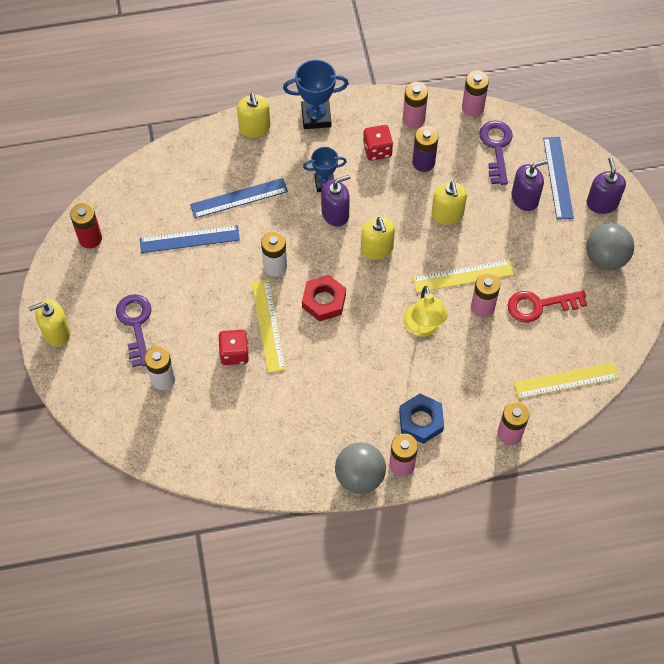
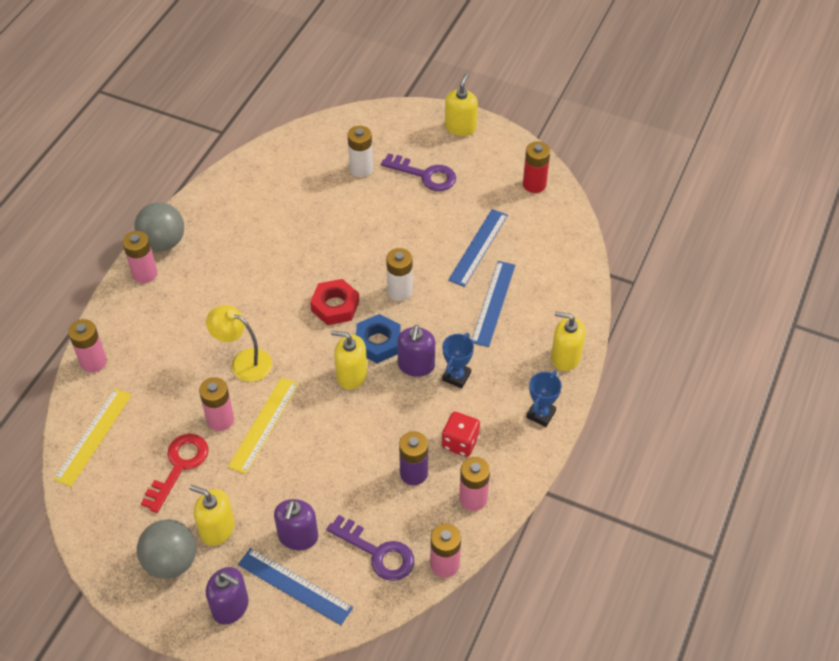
camera: 125 degrees right, 10 degrees down
(234, 353) = (342, 222): red dice -> none
(268, 325) = (347, 256): yellow ruler -> none
(316, 117) = (541, 414): blue trophy -> blue trophy, size x0.66
(421, 421) = (166, 308): blue nut -> blue nut (378, 342)
(447, 214) = (338, 455): yellow soap dispenser -> yellow soap dispenser (217, 529)

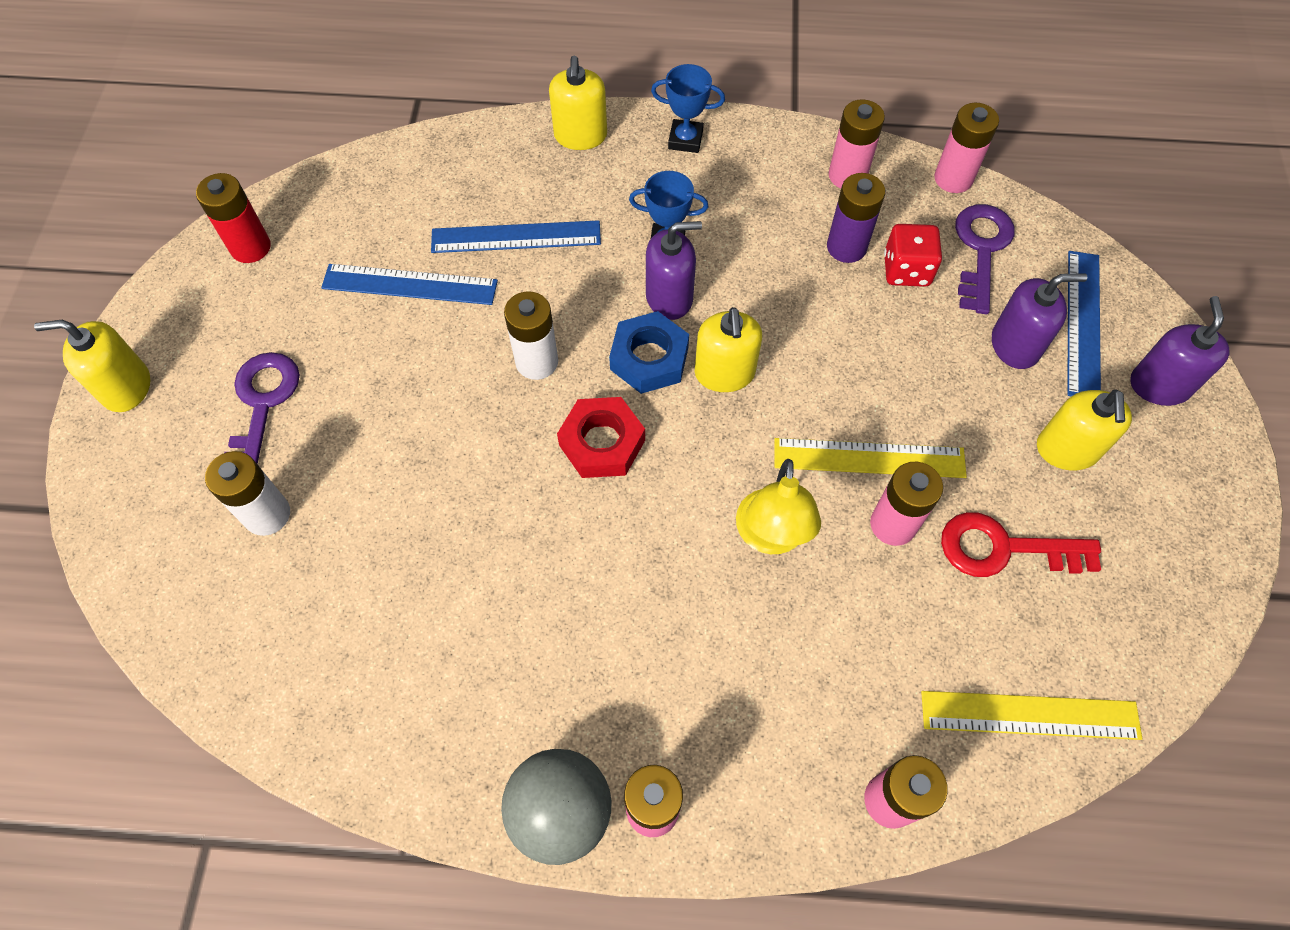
camera: 110 degrees left, 10 degrees up
(171, 561) = (1150, 488): grey ball -> none
(460, 442) = (772, 211): red dice -> red dice (906, 270)

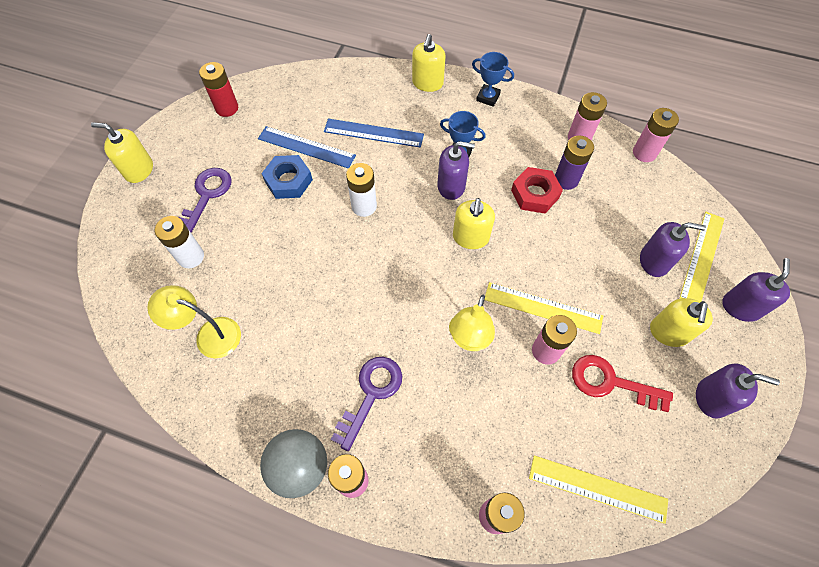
camera: 15 degrees right, 0 degrees up
(341, 637) = (209, 335): none -> yellow lamp
(602, 443) = (387, 261): red nut -> red nut (535, 194)
(649, 358) = (429, 219): blue nut -> blue nut (288, 181)
(906, 270) = (599, 201): red dice -> none
(981, 250) = (649, 199): purple key -> purple key (371, 394)
(1083, 323) = (702, 257): blue ruler -> yellow ruler
(1155, 533) = (711, 398): none -> purple soap dispenser

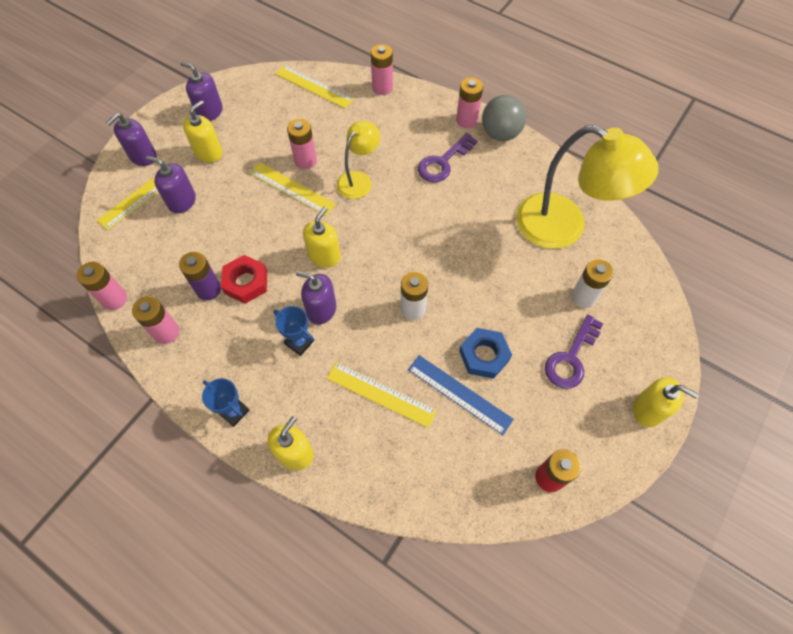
camera: 165 degrees left, 0 degrees up
(209, 335) = (564, 227): yellow lamp -> yellow lamp, size x1.87
(373, 133) = (381, 394): blue ruler -> yellow ruler
(611, 382) = (271, 133): red key -> none

